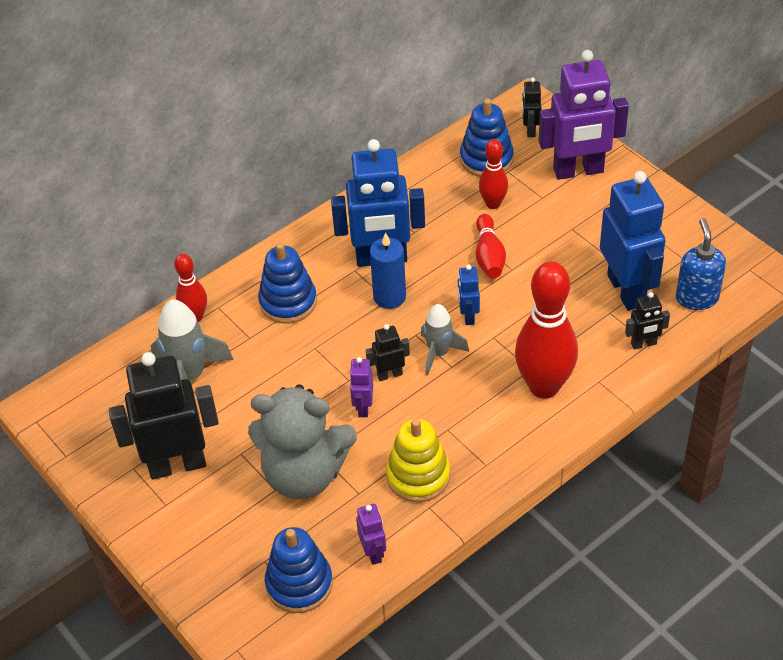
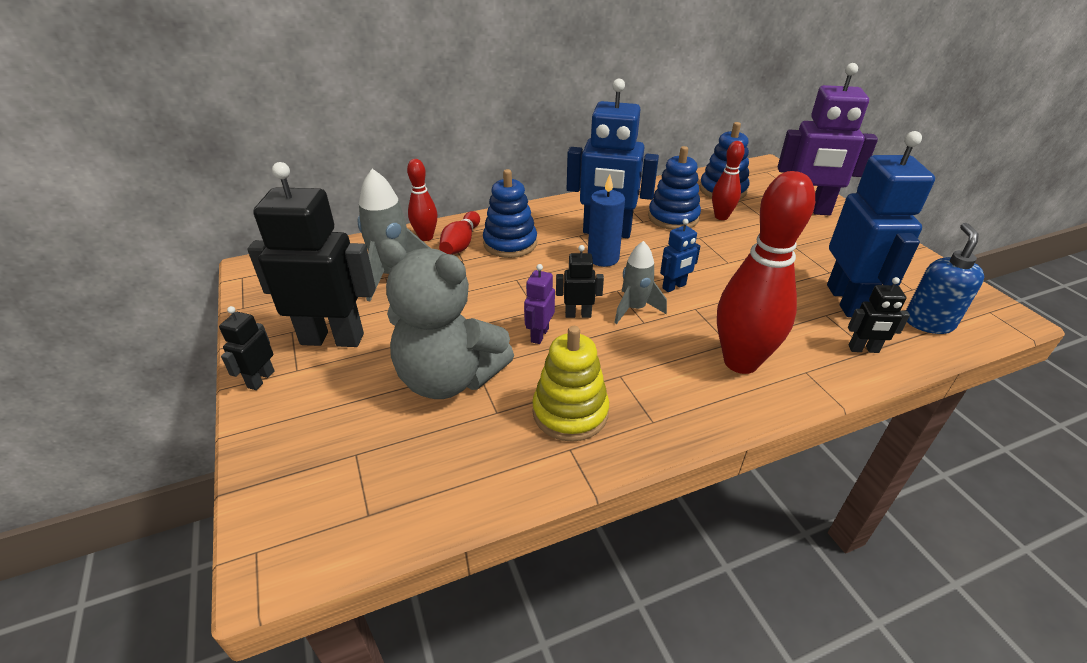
camera: 15 degrees right, 10 degrees down
(299, 584) = (377, 492): blue stacking toy -> blue stacking toy (673, 217)
(373, 552) = (482, 481): purple robot -> none
(468, 316) = (674, 287): blue robot -> blue robot turned 135 degrees counterclockwise
(489, 256) = (708, 249): red bowling pin -> red bowling pin (461, 244)
(530, 130) = (766, 180): black robot -> black robot (261, 379)

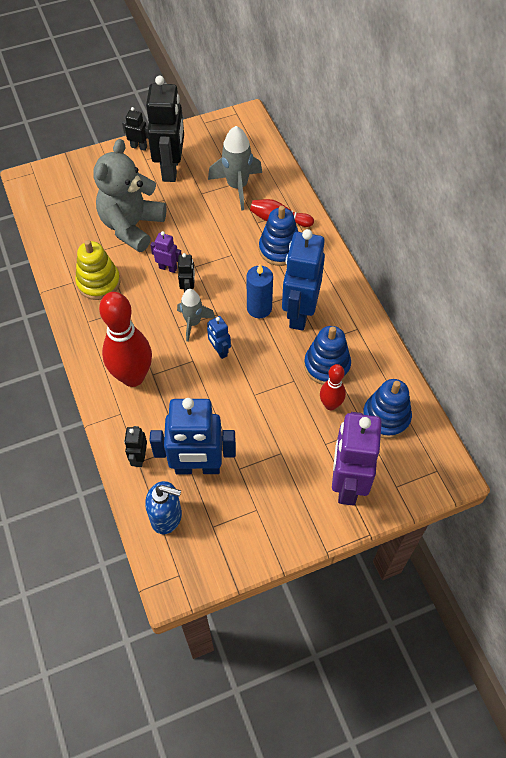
camera: 90 degrees right, 20 degrees up
(426, 237) = (287, 198): red bowling pin -> none

